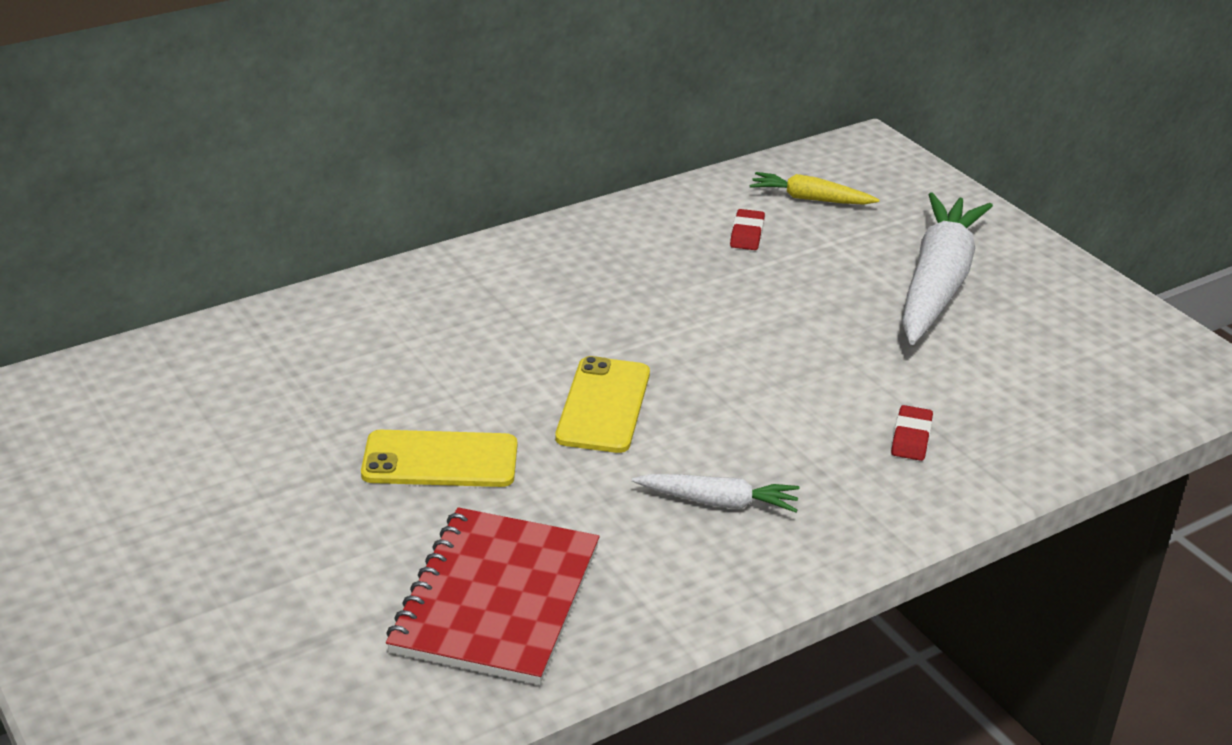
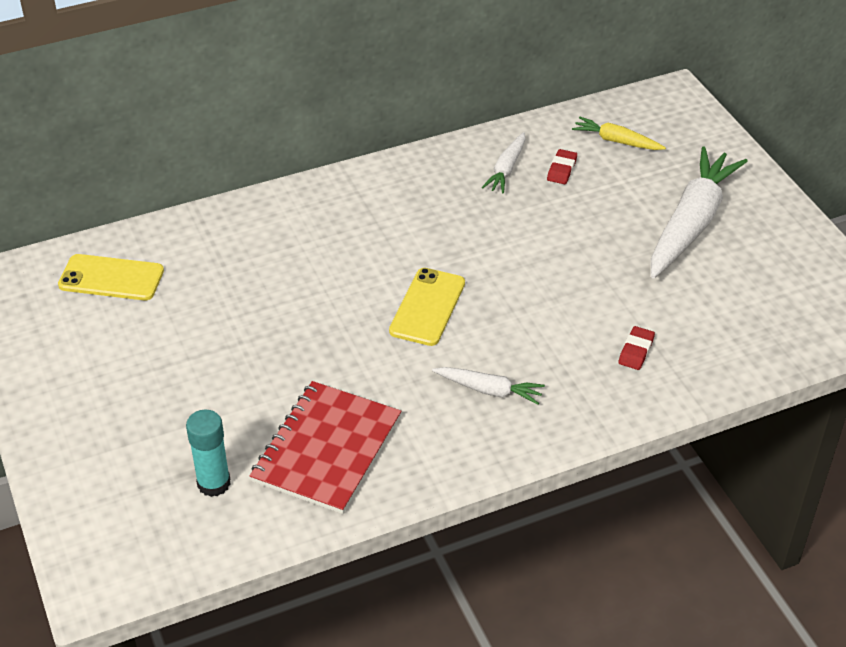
camera: 10 degrees right, 10 degrees up
(329, 661) = (214, 483): none -> turquoise glue stick
(440, 460) = (309, 341): yellow phone -> yellow phone (111, 278)
(672, 238) = (506, 169): none -> white carrot

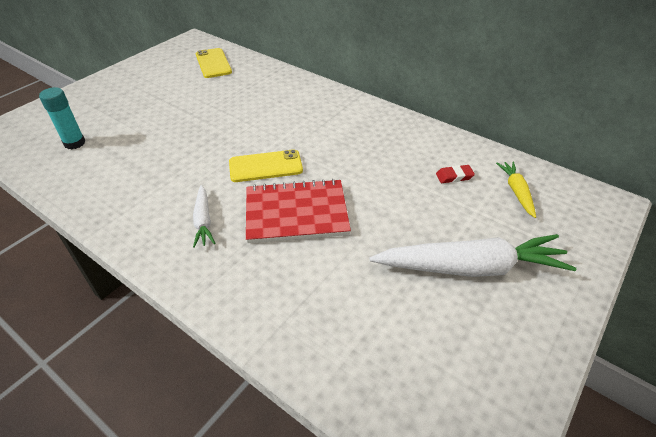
camera: 60 degrees right, 0 degrees up
(327, 449) = (116, 172): red notebook -> red notebook (296, 213)
(506, 169) = (426, 152): white carrot -> none
(636, 351) = (293, 286): red eraser -> none

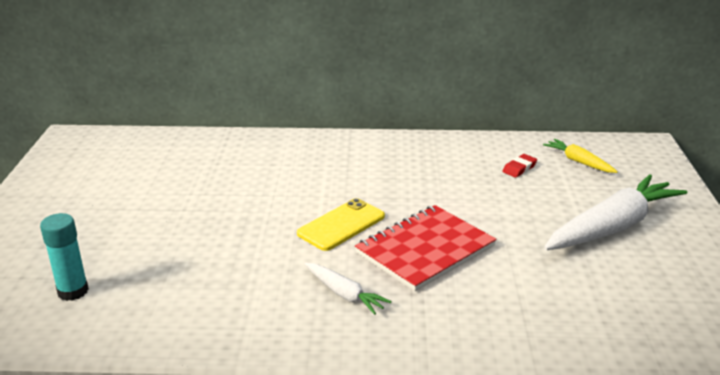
camera: 35 degrees left, 15 degrees down
(213, 63) = (137, 153): yellow phone -> none

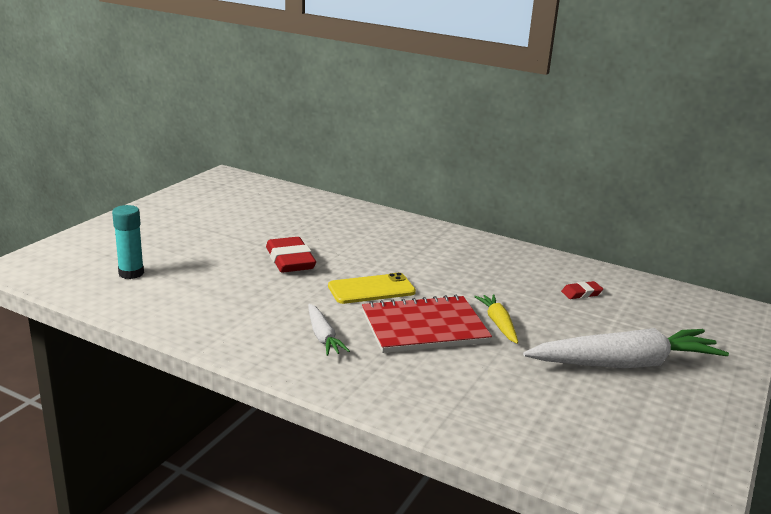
camera: 25 degrees right, 5 degrees down
(233, 218) = (290, 260): none -> red eraser
(578, 162) = (650, 304): yellow carrot -> yellow carrot (498, 324)

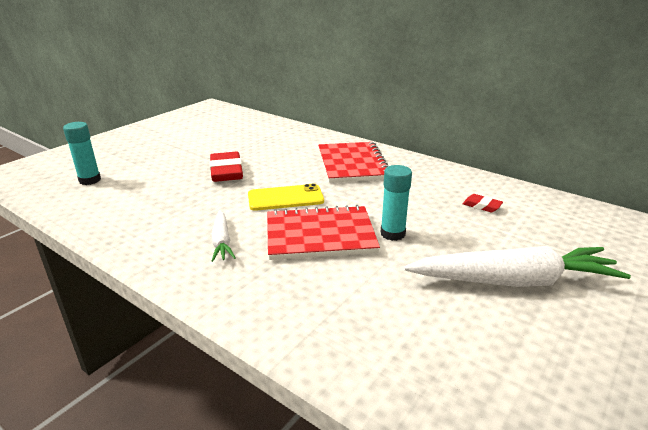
camera: 10 degrees right, 5 degrees up
(431, 249) = (352, 164): none -> red notebook
(498, 324) = (392, 233): yellow carrot -> turquoise glue stick
(581, 293) = (481, 206): red eraser -> red eraser turned 45 degrees clockwise

